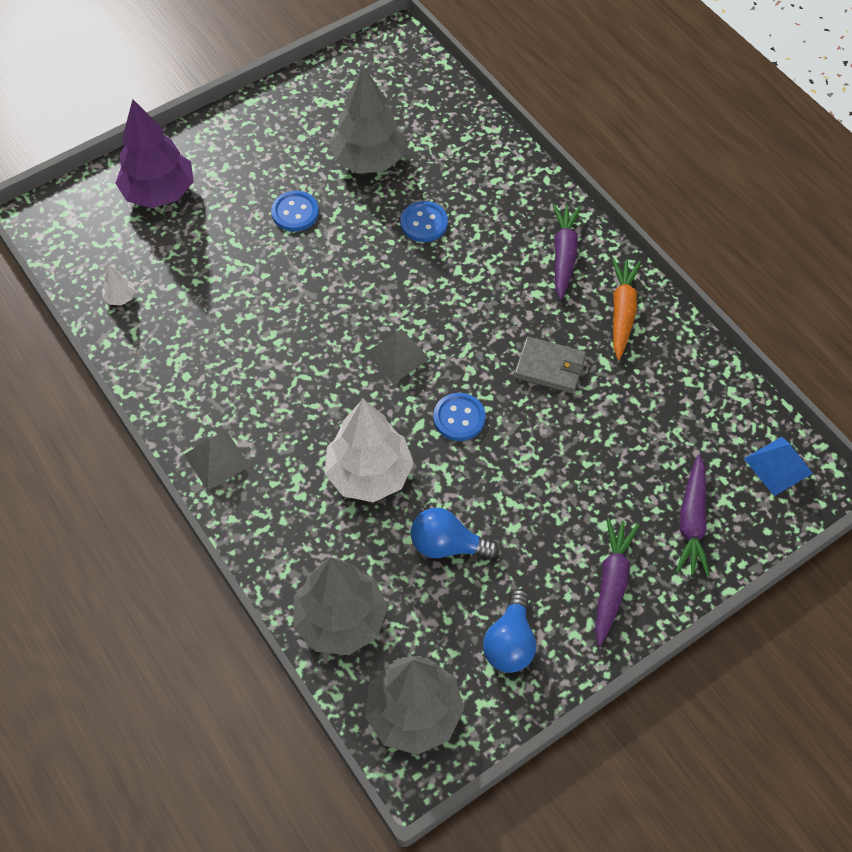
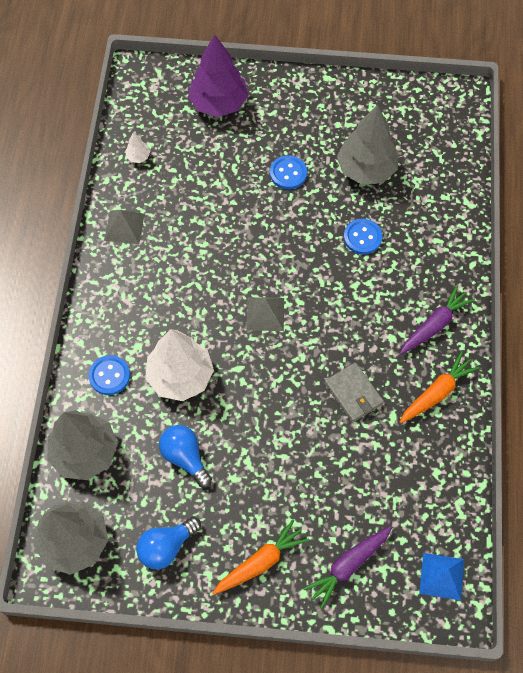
camera: 40 degrees right, 5 degrees up
(217, 460) = (103, 300): grey pyramid -> grey pyramid (124, 227)
(459, 418) = (266, 383): blue button -> blue button (109, 376)
(611, 583) = (260, 562): purple carrot -> orange carrot

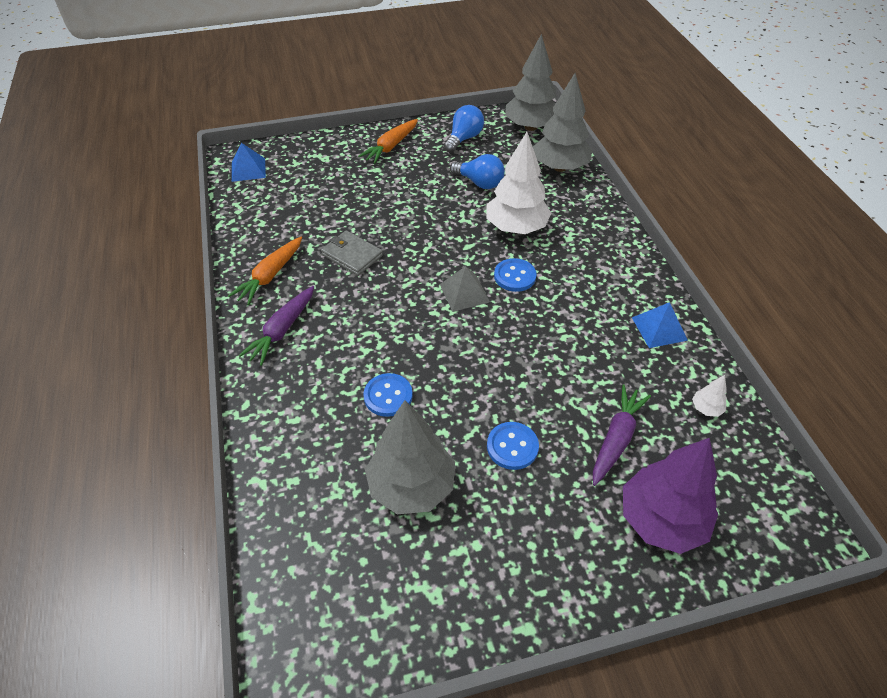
camera: 160 degrees right, 15 degrees down
(109, 376) = (577, 213): blue button -> blue button (514, 276)
(124, 227) = (659, 329): grey pyramid -> blue pyramid
(348, 565) = (323, 159): purple carrot -> purple carrot (616, 439)

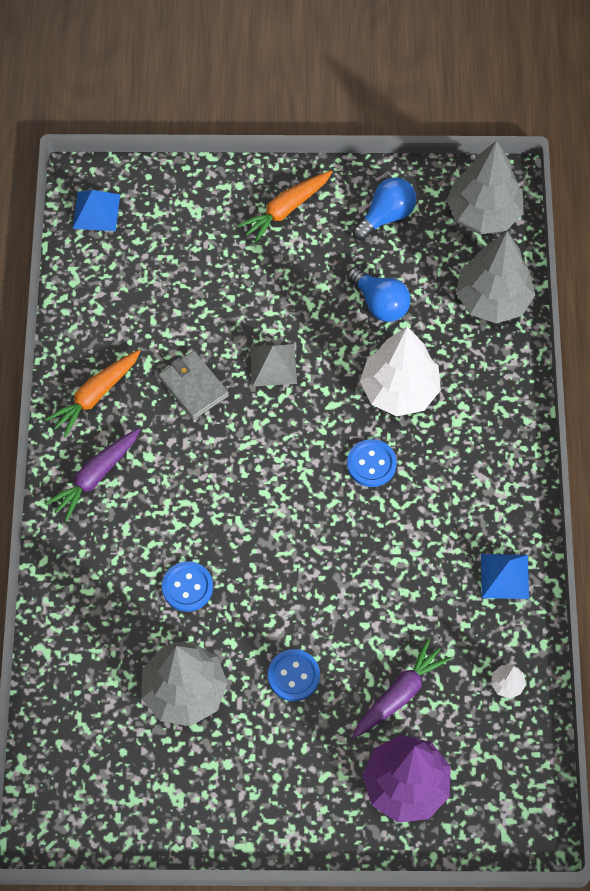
camera: 15 degrees right, 15 degrees up
(464, 293) = (306, 474): grey pyramid -> grey pyramid (273, 365)

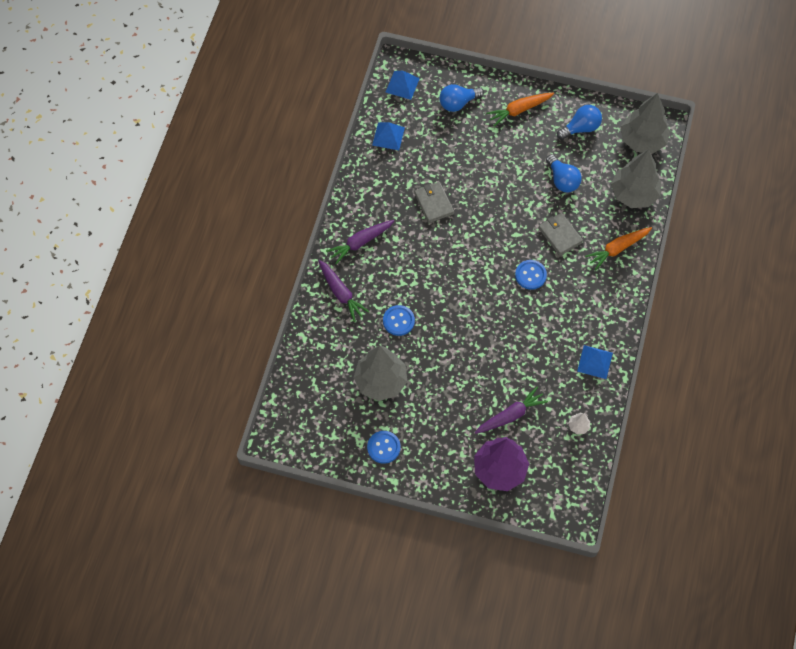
camera: 15 degrees right, 0 degrees up
(86, 565) = (341, 293): none -> purple carrot
(95, 297) = (388, 136): none -> blue pyramid
(95, 395) = (373, 195): orange carrot -> orange carrot (617, 249)
(189, 220) = (458, 103): none -> blue light bulb
(273, 365) = (486, 202): grey pyramid -> none
(293, 676) = (449, 388): blue button -> blue button (383, 447)
(399, 390) = (560, 235): white tree -> grey wallet

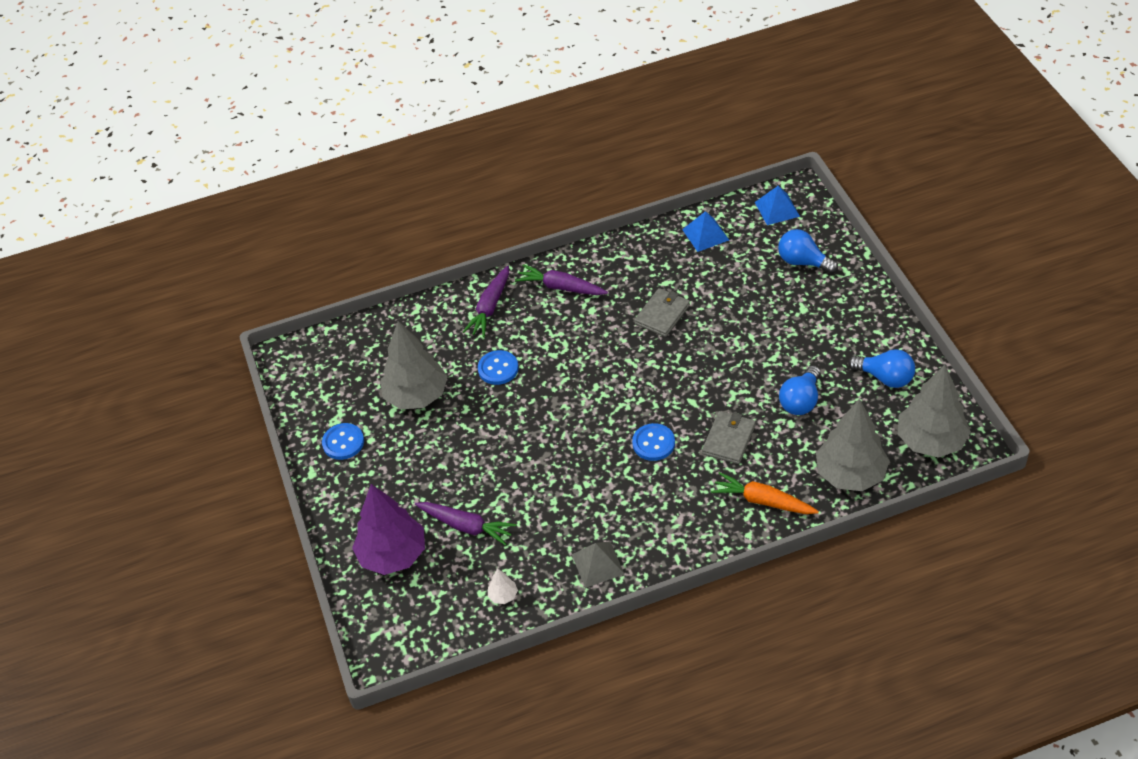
camera: 60 degrees right, 15 degrees down
(519, 110) = (849, 314): orange carrot -> none
(595, 362) = (597, 564): blue pyramid -> grey pyramid

